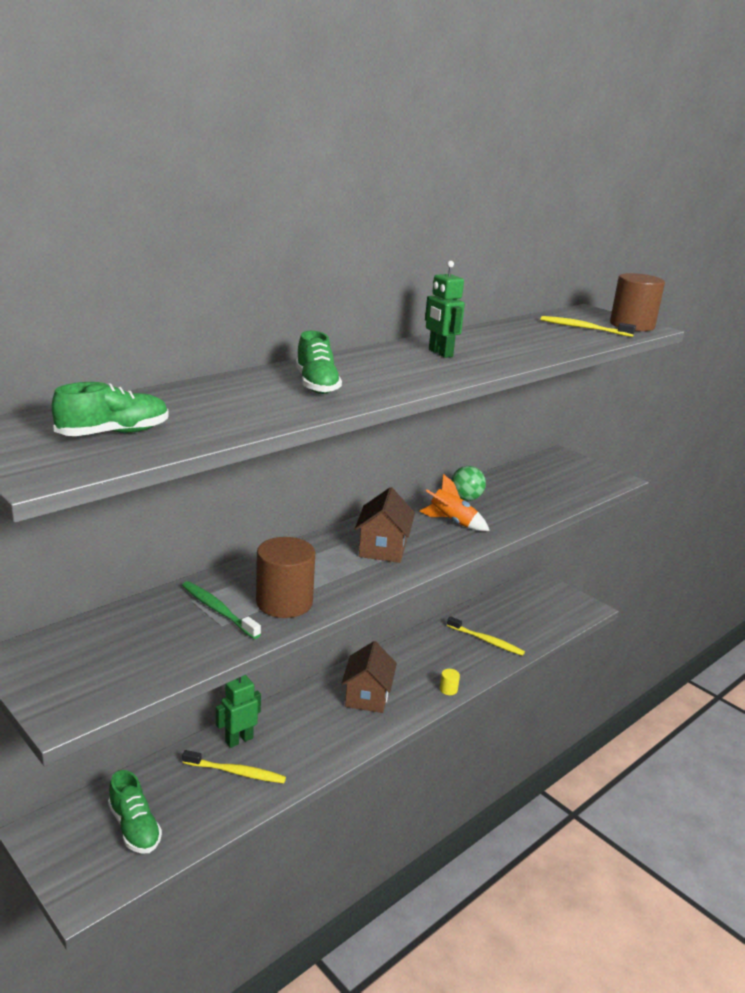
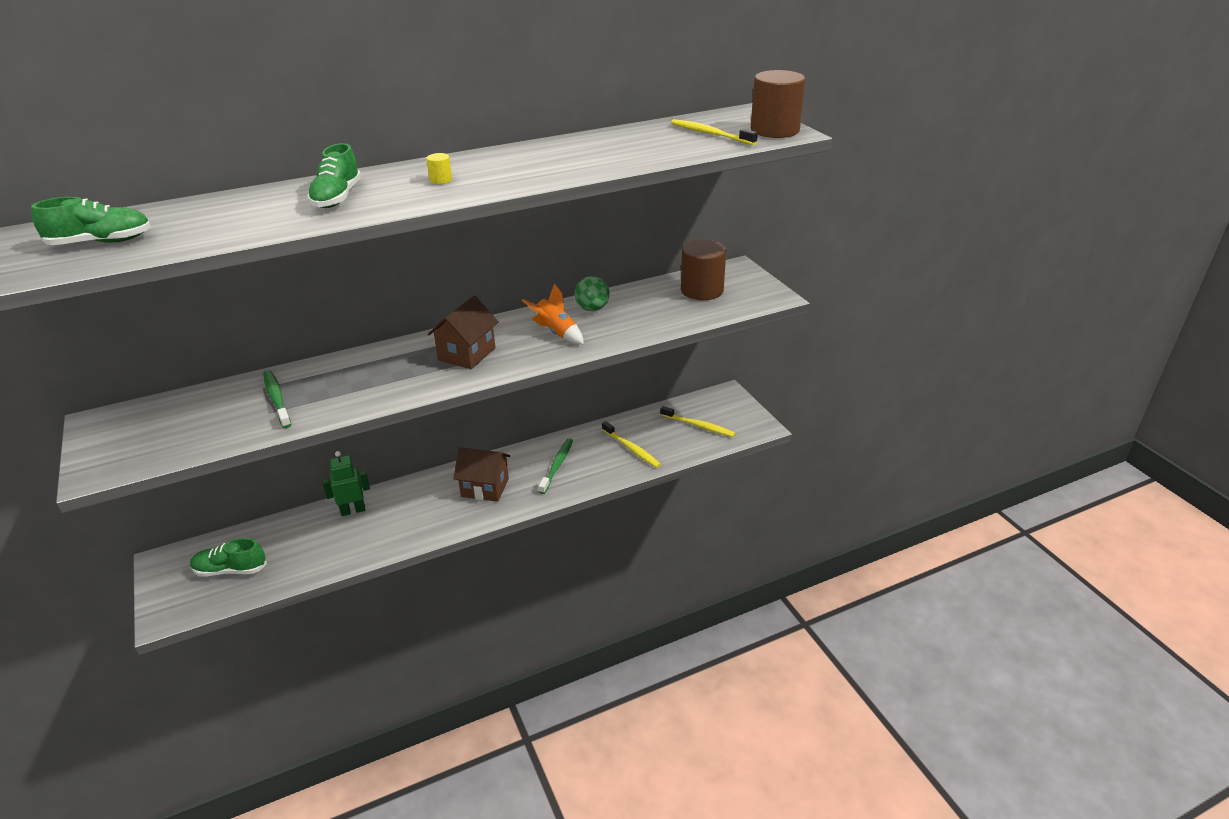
camera: 20 degrees right, 10 degrees up
(134, 827) = (230, 570): green shoe -> green shoe turned 105 degrees clockwise
(236, 772) = (334, 537): yellow toothbrush -> yellow toothbrush (698, 426)
(284, 602) = (337, 397): brown cylinder -> brown cylinder (702, 290)
(367, 696) = (485, 487): brown house -> brown house turned 75 degrees clockwise
(425, 665) = (557, 466): none -> green toothbrush
(440, 353) = (506, 164): green robot -> none
(448, 689) = (563, 491): yellow cylinder -> yellow cylinder (441, 180)

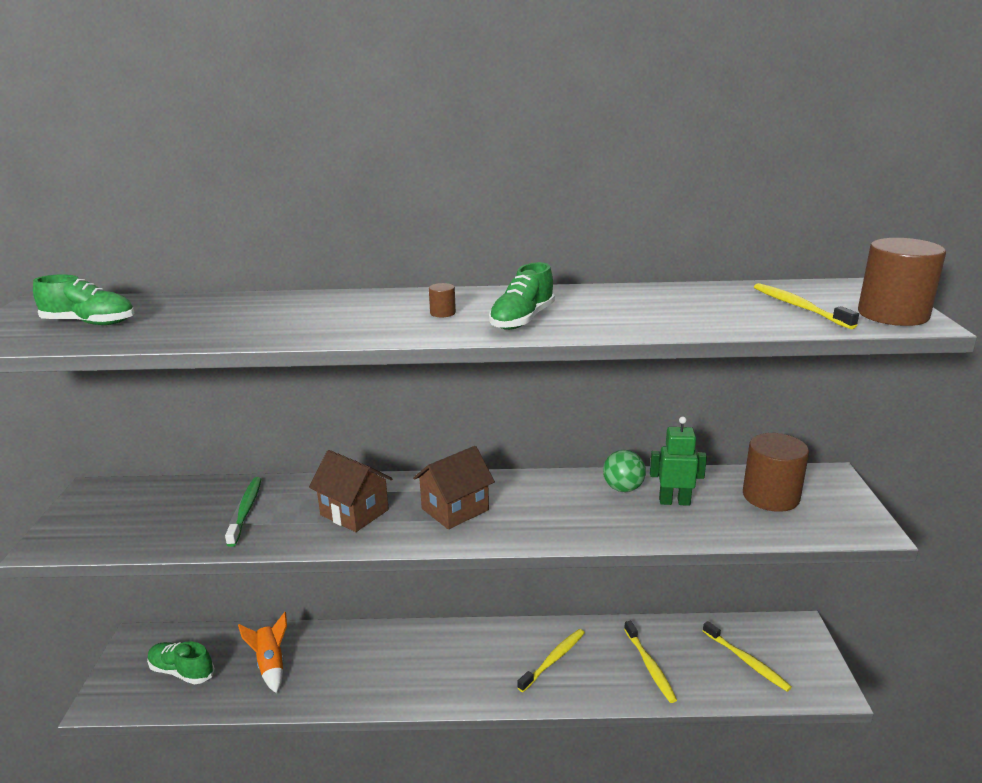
camera: 25 degrees right, 10 degrees down
(337, 198) = (326, 315): green shoe -> green shoe (522, 320)
(353, 510) = (322, 643): green robot -> green robot (674, 501)
(441, 180) = (442, 313): yellow cylinder -> brown cylinder
(485, 487) = (463, 661): brown house -> brown house (354, 512)
(556, 332) = (566, 508): orange rocket -> orange rocket (271, 664)
(557, 466) = (553, 660): green toothbrush -> yellow toothbrush

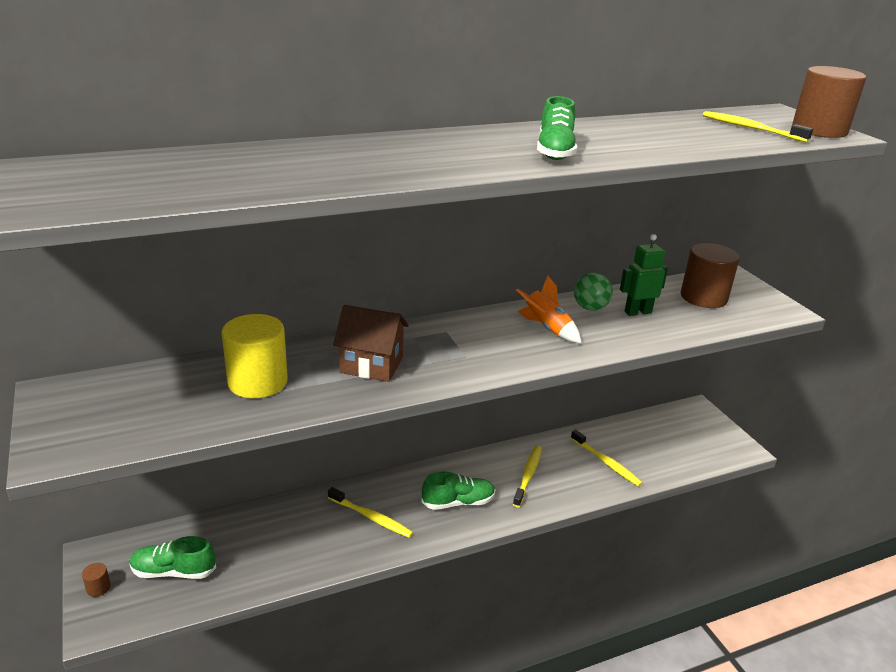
camera: 25 degrees left, 5 degrees up
(90, 323) = (103, 184): green shoe -> green shoe (458, 502)
(246, 511) = (257, 382): green toothbrush -> yellow cylinder
(271, 664) = (268, 542): orange rocket -> orange rocket (547, 328)
(442, 313) = (476, 150): brown cylinder -> brown cylinder (98, 588)
(455, 509) = (464, 347): brown house -> none
(746, 661) = (674, 442): yellow toothbrush -> yellow toothbrush (371, 517)

